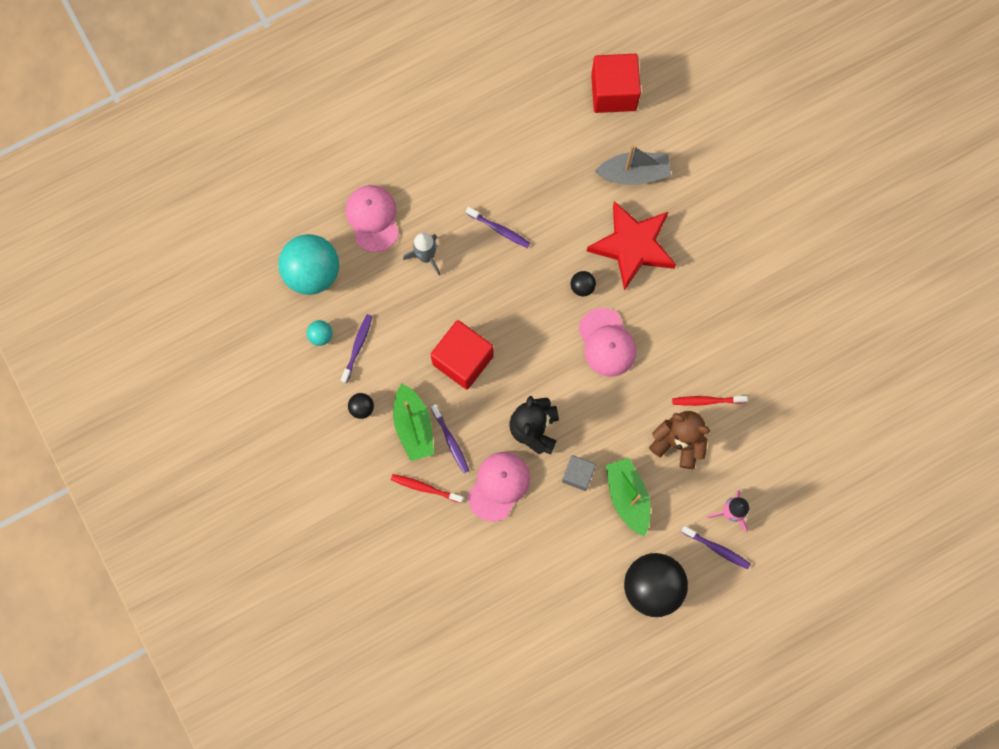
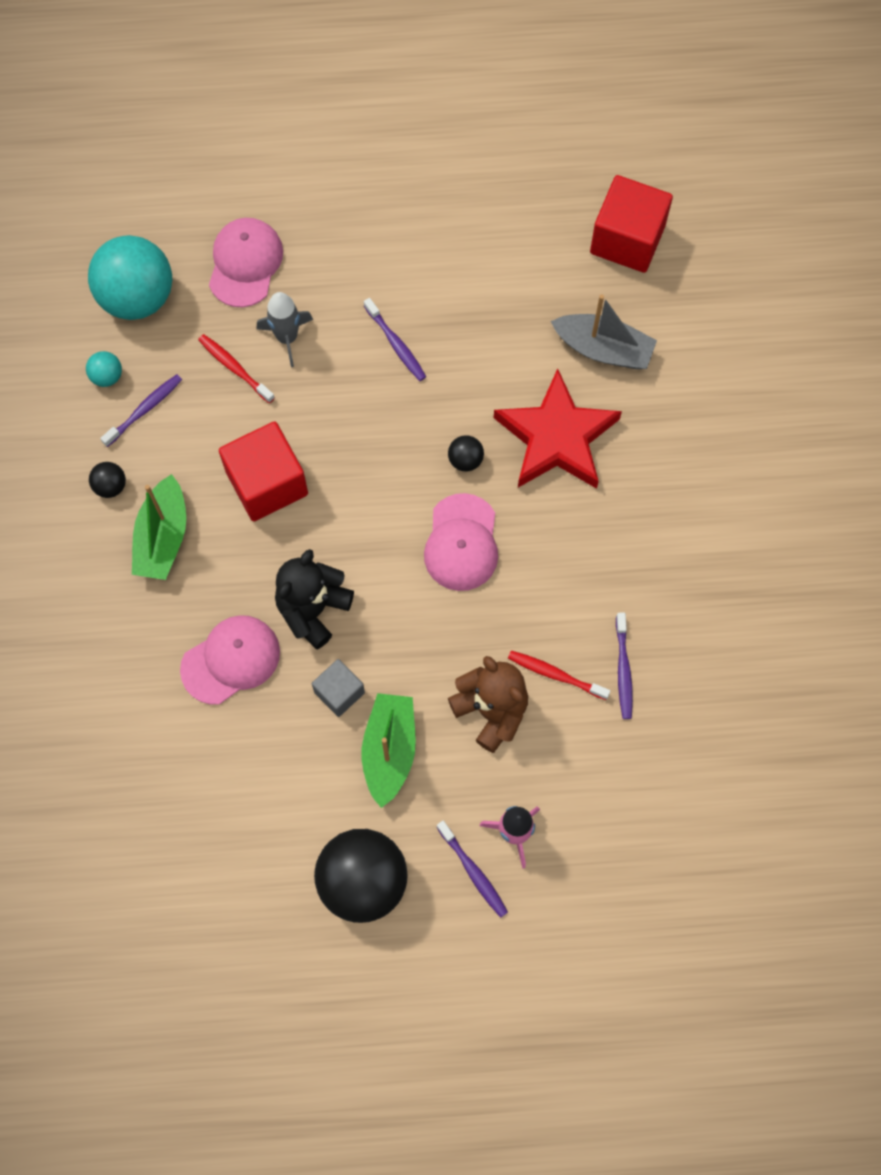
camera: 25 degrees right, 5 degrees down
(425, 488) = (136, 620): red toothbrush -> red toothbrush (234, 368)
(451, 441) = (199, 576): purple toothbrush -> purple toothbrush (623, 670)

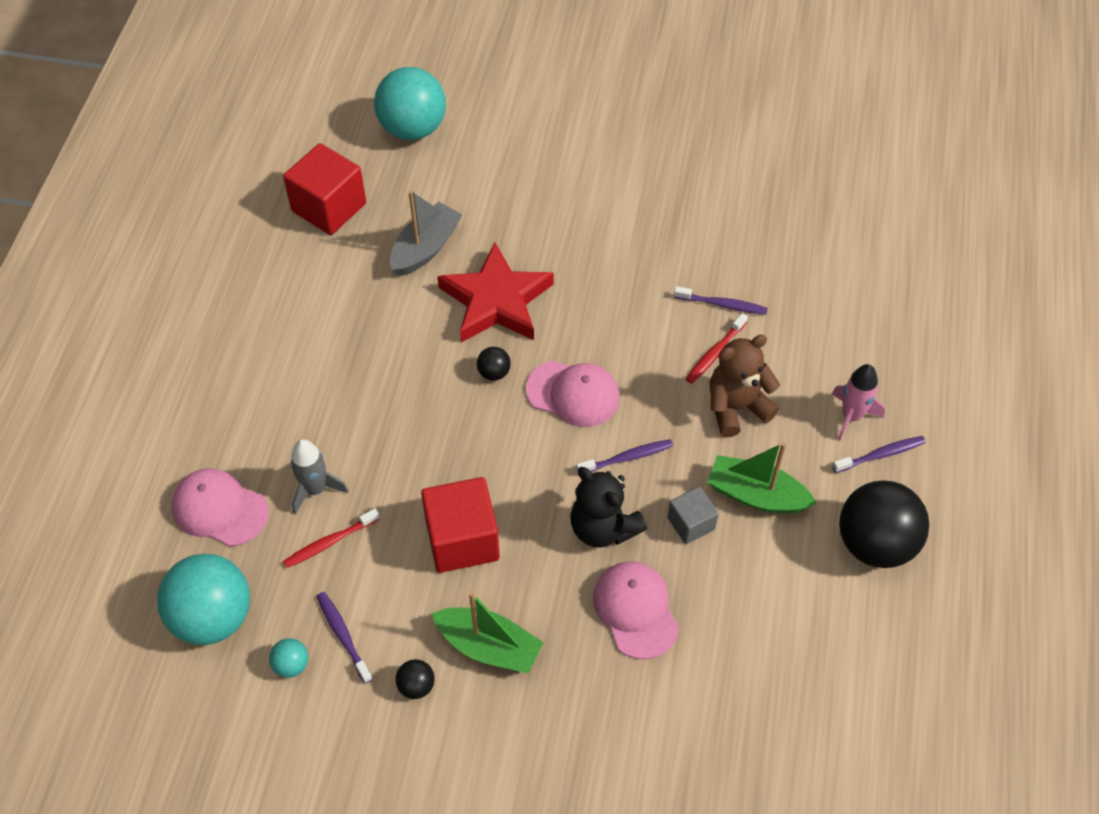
camera: 75 degrees left, 15 degrees down
(396, 344) = (359, 400): purple toothbrush -> purple toothbrush (627, 458)
(766, 287) = (413, 128): none -> turquoise ball

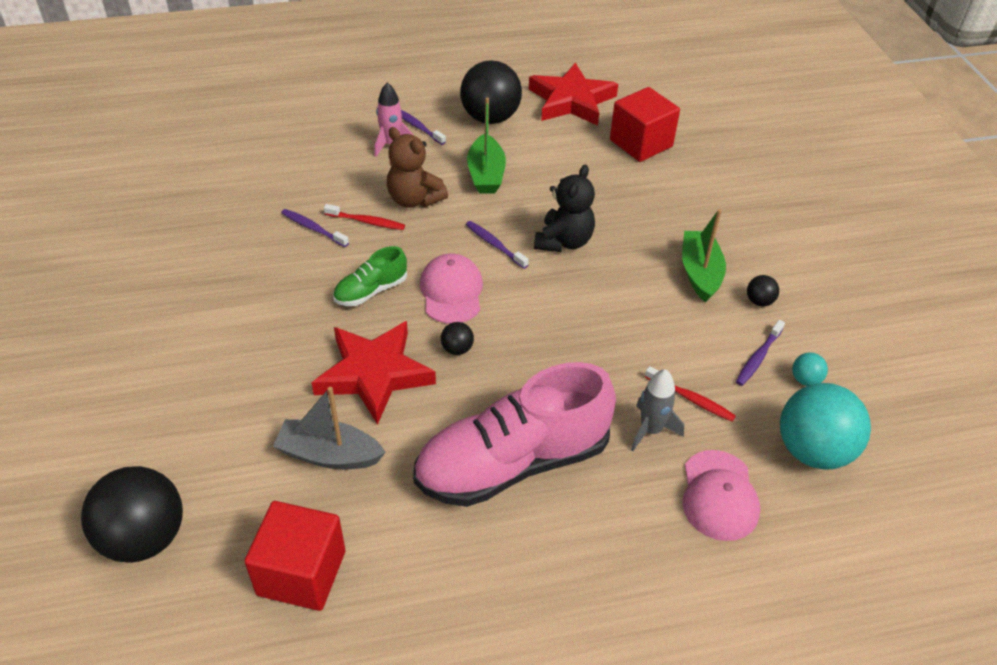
camera: 115 degrees left, 10 degrees down
(344, 369) = (512, 463): none -> pink shoe
(413, 128) = (144, 538): turquoise ball -> black ball
(462, 539) = (628, 316): red cube -> red cube (641, 143)
(605, 328) = (371, 291): none -> green shoe
(635, 610) = (616, 209): pink cap -> none
(691, 523) = (530, 199): grey cube -> none
(722, 304) = (313, 228): purple toothbrush -> purple toothbrush turned 45 degrees counterclockwise
(887, 663) = (571, 101): none -> red star

